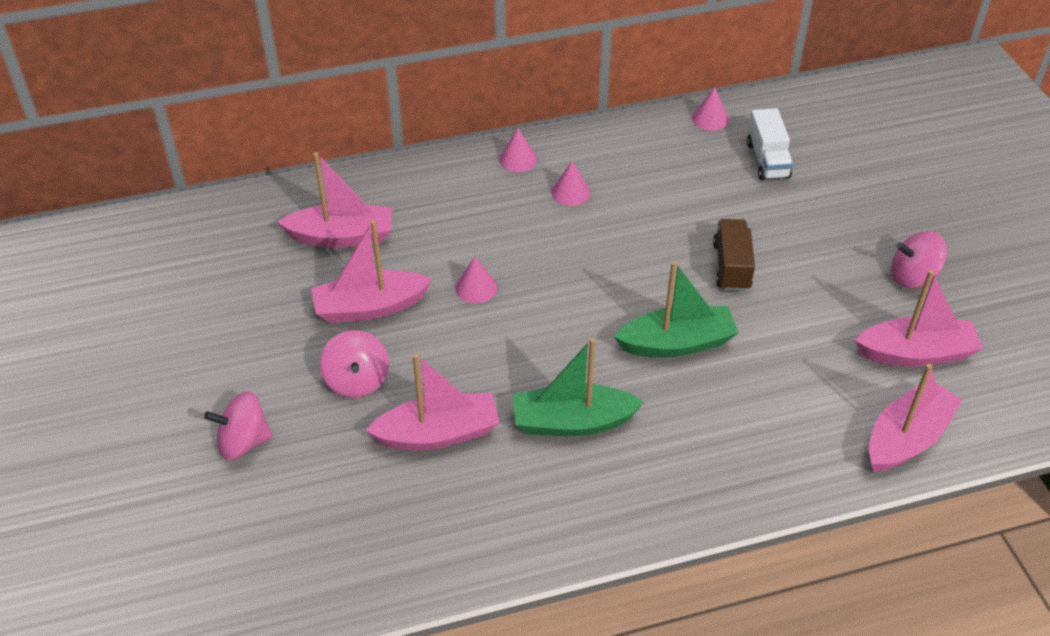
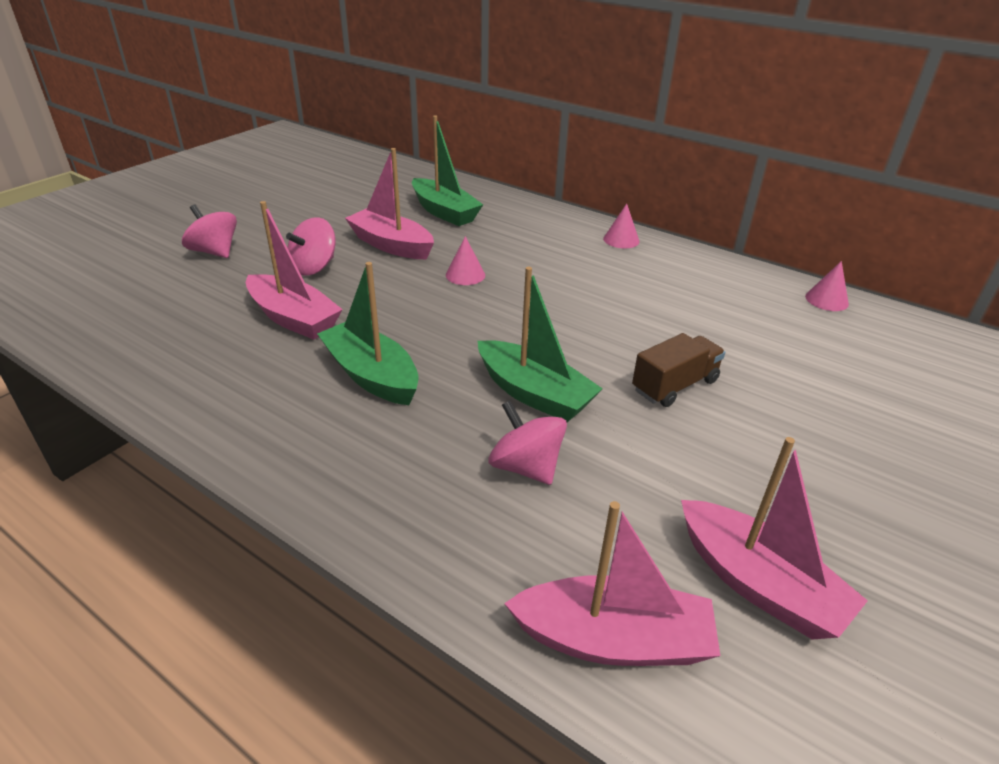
camera: 50 degrees right, 10 degrees down
(342, 237) = (444, 212): pink boat -> green boat
(570, 192) = (625, 273): pink cone -> none
(767, 160) = (840, 350): white truck -> none
(913, 277) = (869, 525): pink spinning top -> pink spinning top (526, 467)

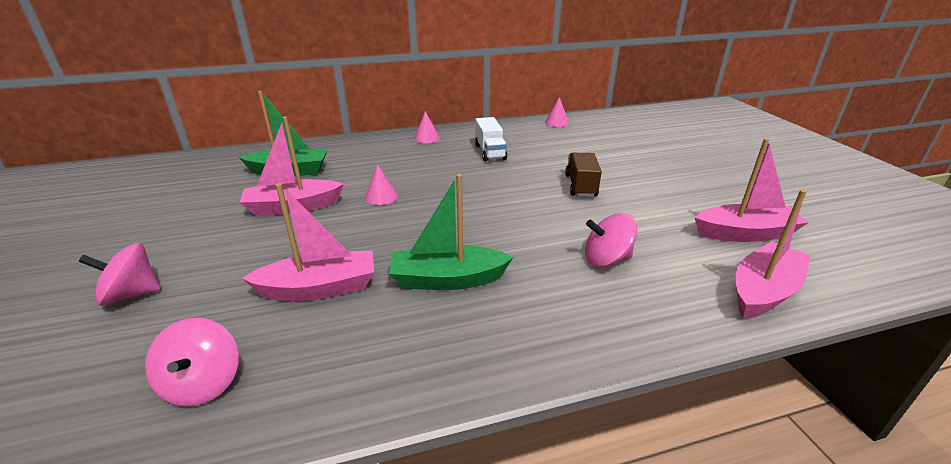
camera: 50 degrees left, 5 degrees down
(314, 267) = (261, 251): pink spinning top -> pink spinning top (203, 383)
(534, 394) = (541, 227): green boat -> none
(655, 290) = (490, 152): none -> white truck

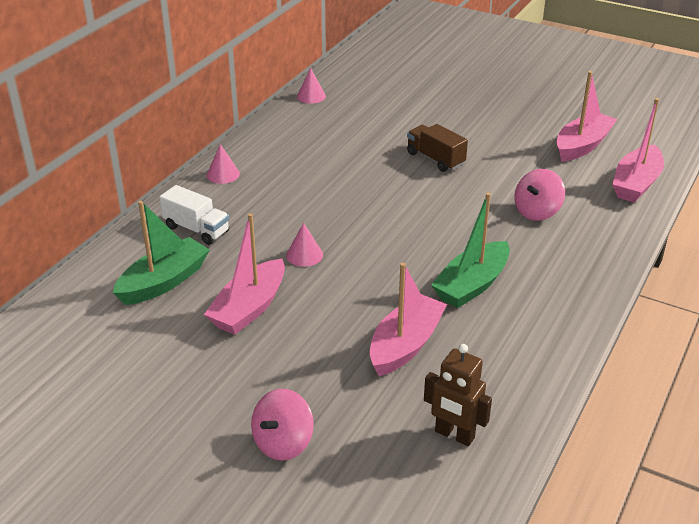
camera: 45 degrees left, 5 degrees up
(203, 383) = (454, 435): pink spinning top -> brown robot
(490, 152) = (311, 161): white truck -> white truck (196, 229)
(763, 291) = (636, 183): pink boat -> pink boat turned 150 degrees counterclockwise

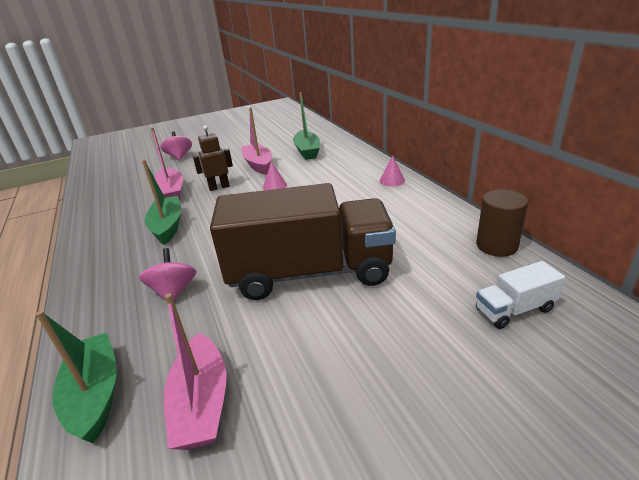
camera: 130 degrees right, 5 degrees down
(196, 229) = (340, 164): white truck -> white truck (514, 309)
(311, 96) = (496, 245): pink cone -> brown cylinder
(435, 159) = (310, 273): brown truck -> brown truck, size x2.44
(454, 435) = (114, 187): brown robot -> brown robot (219, 187)
(636, 183) = (95, 394): pink boat -> green boat

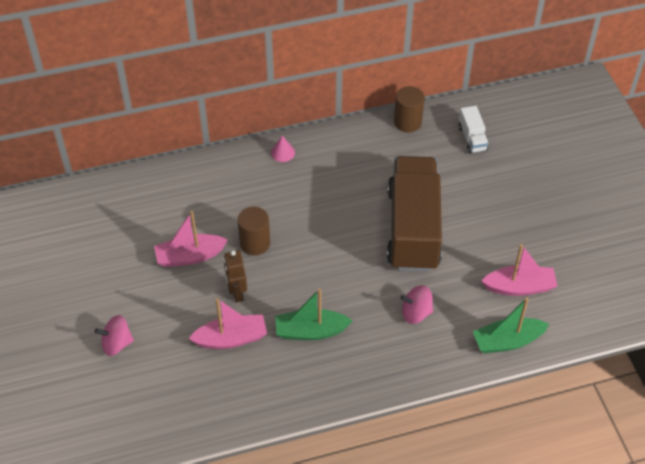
camera: 85 degrees left, 20 degrees up
(275, 186) = (255, 243): pink cone -> brown cylinder
(307, 151) = (172, 208): green boat -> none

